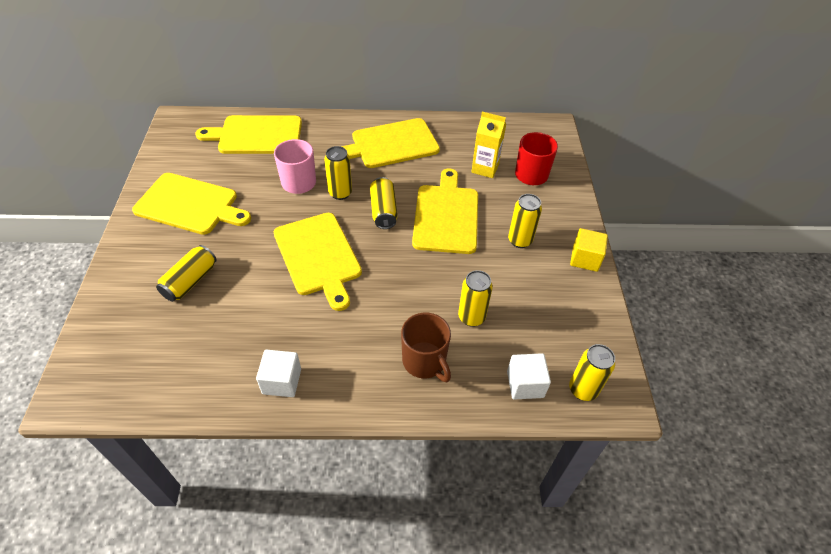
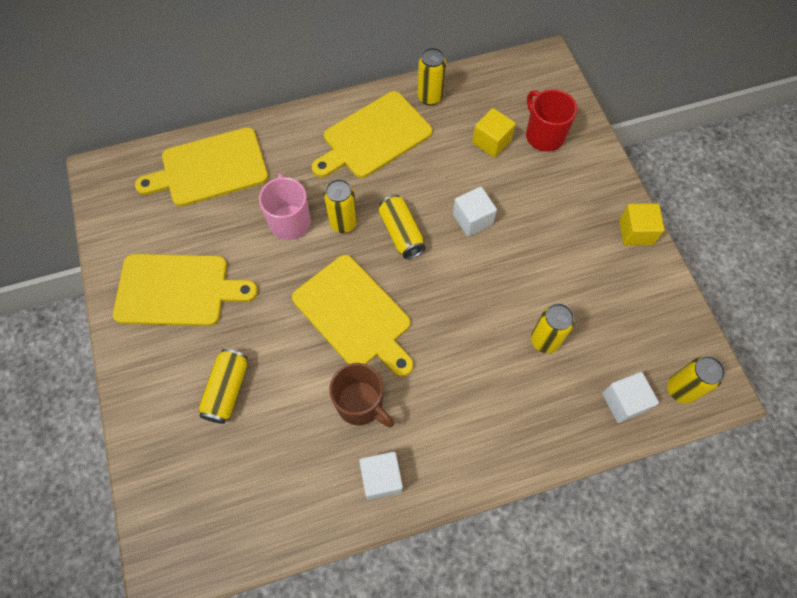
camera: 15 degrees left, 15 degrees up
(424, 361) = (517, 408): brown mug -> brown mug (360, 404)
(446, 216) = (472, 219): yellow cutting board -> white cube
(485, 168) = (491, 142): yellow carton -> yellow cube
(520, 240) = (561, 229): yellow can -> yellow can (430, 97)

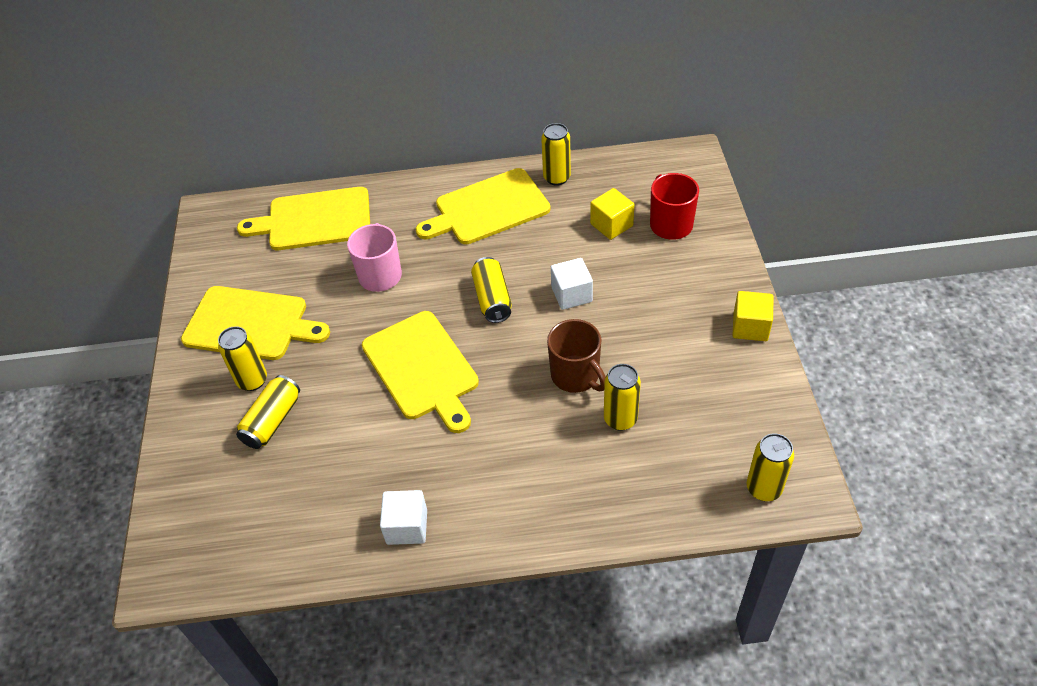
camera: 15 degrees right, 15 degrees down
(343, 223) = (434, 283): yellow can -> yellow can (252, 380)
(360, 404) = (405, 453): brown mug -> brown mug (576, 375)
(624, 402) = (694, 491): white cube -> none

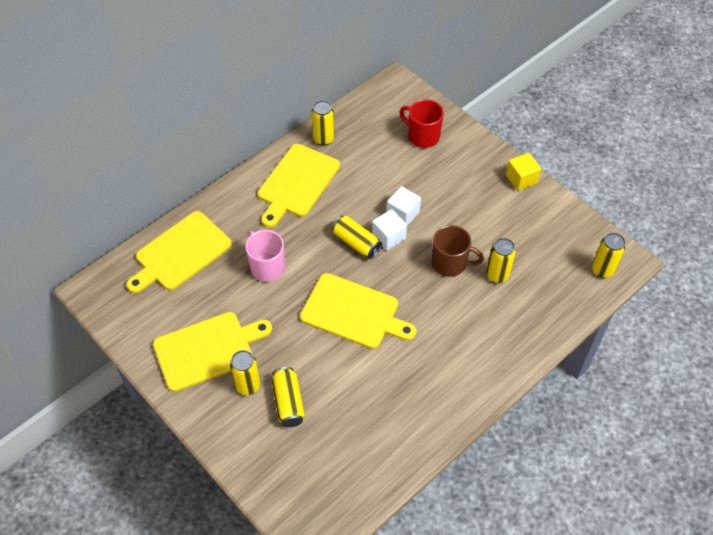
camera: 40 degrees left, 5 degrees up
(407, 526) = (434, 411): white cube -> white cube (389, 237)
(611, 225) = (387, 154): yellow cube -> none

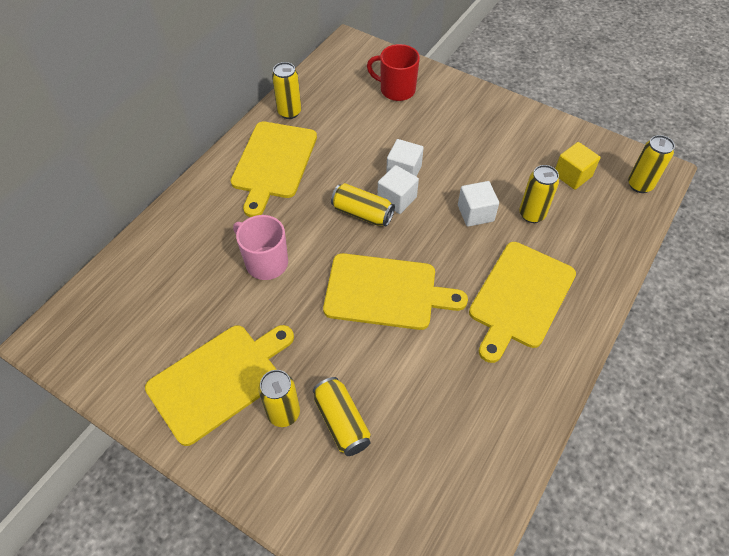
camera: 15 degrees left, 0 degrees up
(180, 253) = (154, 269): yellow cutting board -> yellow cutting board (520, 297)
(450, 263) = (475, 213): brown mug -> white cube
(521, 179) = (516, 112): yellow cube -> yellow cube (572, 175)

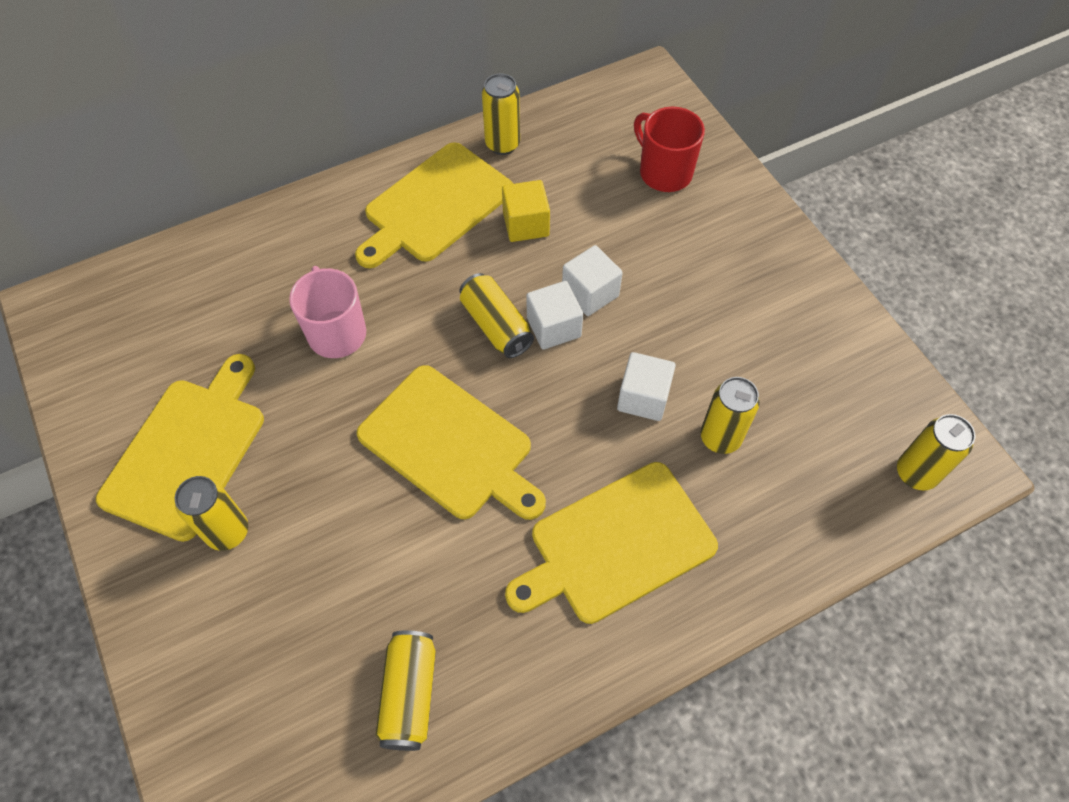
camera: 30 degrees right, 5 degrees up
(219, 380) = (188, 451): yellow cutting board -> yellow cutting board turned 60 degrees counterclockwise
(341, 422) = (282, 580): yellow can -> yellow can (409, 694)
(572, 175) = (823, 410): yellow cube -> yellow cube (526, 224)

